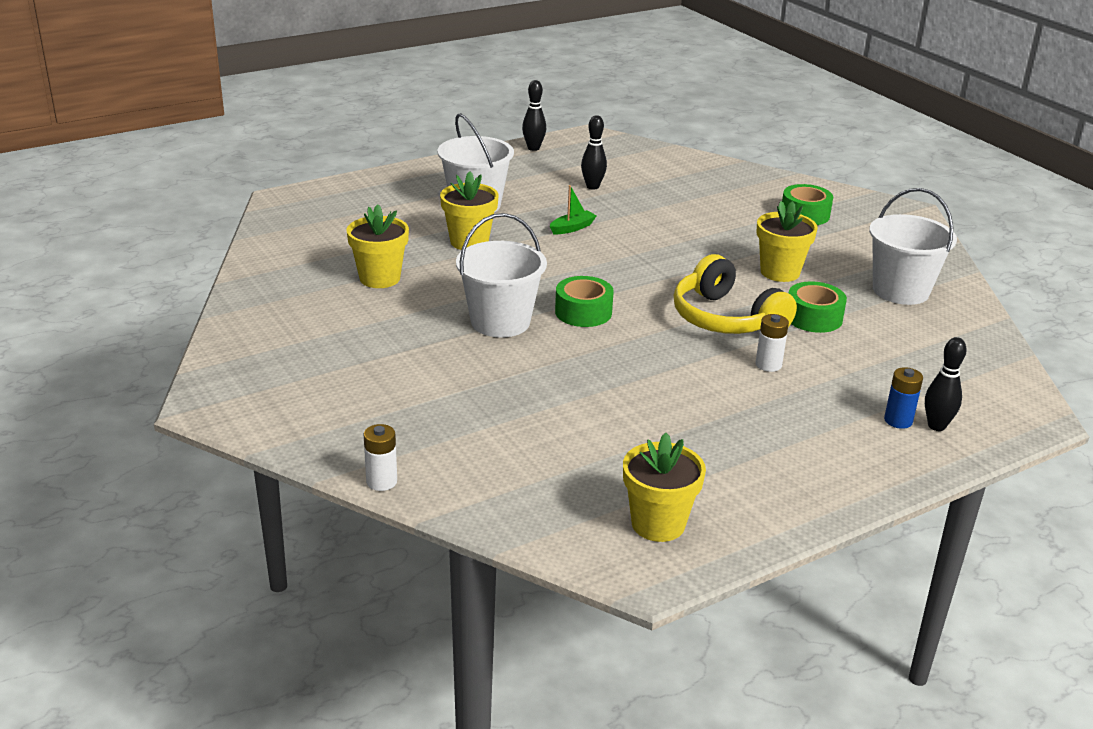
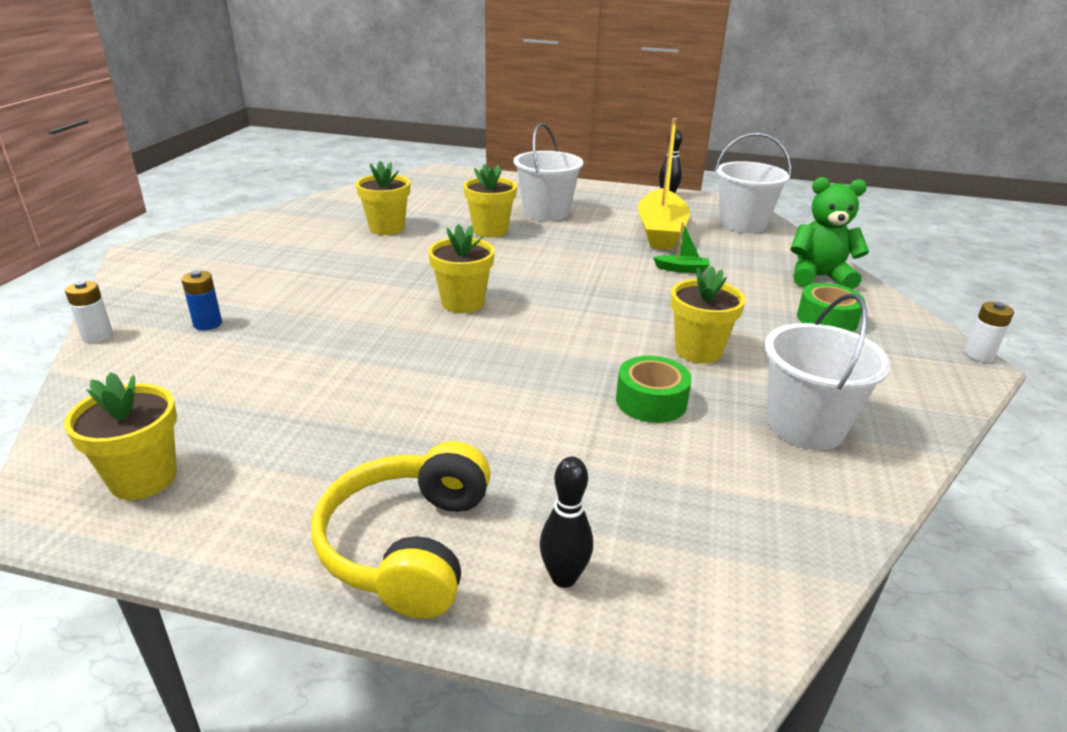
camera: 45 degrees right, 0 degrees up
(500, 322) = (394, 283): white bucket -> white bucket (742, 224)
(572, 228) = (583, 250): green boat -> green boat (682, 269)
(583, 312) = (463, 303): green tape -> yellow flower pot
(592, 186) = (661, 231): black bowling pin -> yellow boat
(726, 319) = (564, 361): yellow headphones -> yellow headphones (408, 545)
(751, 183) = (818, 277): none -> green teddy bear
(768, 365) = (519, 415): white battery -> white battery (978, 355)
(898, 421) = (533, 542): blue battery -> blue battery (207, 324)

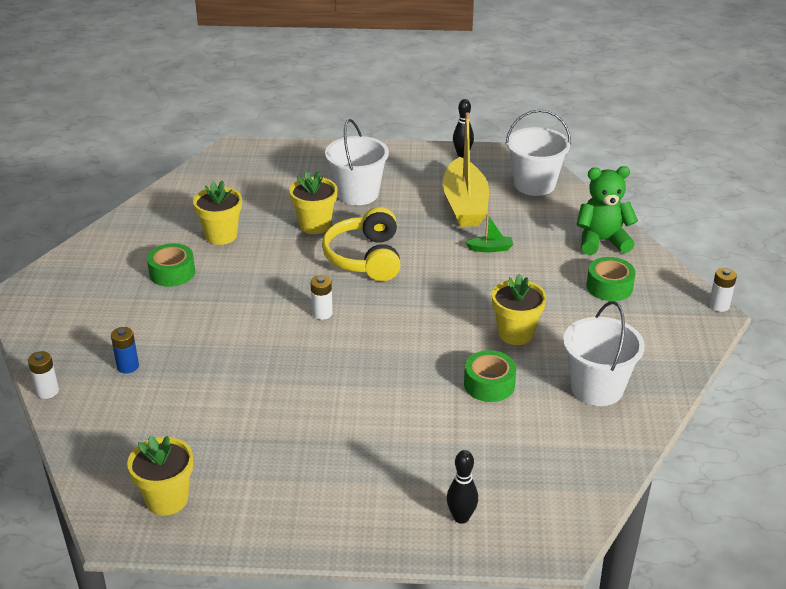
camera: 10 degrees left, 5 degrees up
(316, 250) = (172, 273): none -> green tape
(408, 545) = (361, 514): yellow headphones -> yellow headphones (365, 258)
(463, 303) = (322, 313): yellow flower pot -> white battery

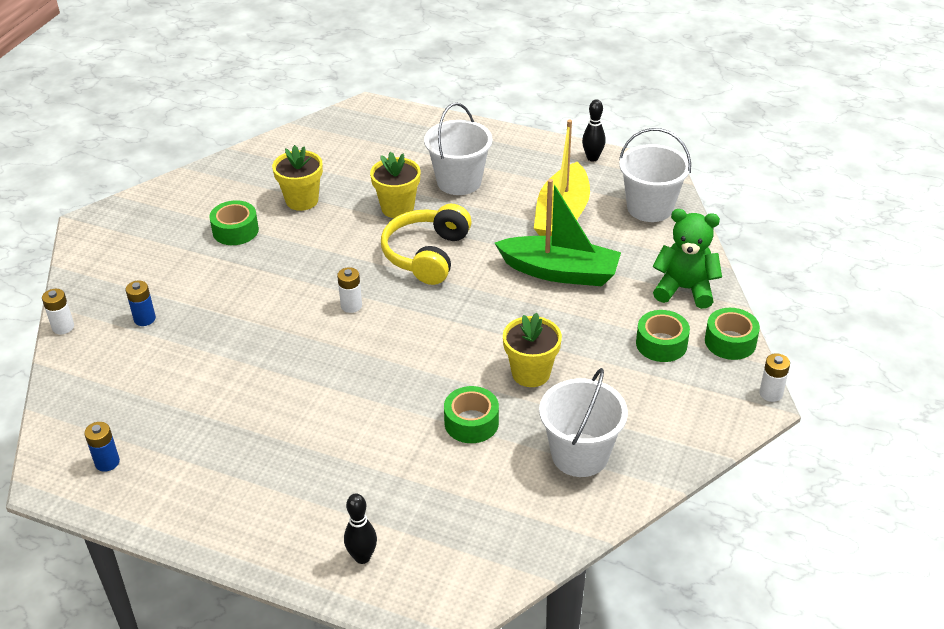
camera: 20 degrees right, 5 degrees up
(167, 499) = (107, 462): yellow flower pot -> blue battery
(490, 248) = (559, 272): green boat -> green boat, size x2.44
(663, 273) = (730, 341): none -> green tape

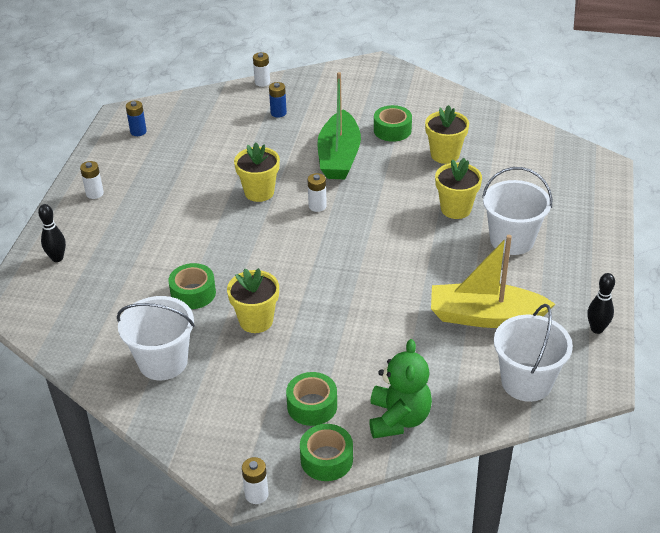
camera: 80 degrees right, 0 degrees up
(234, 515) = (94, 193): none -> white battery
(304, 351) = (259, 192): none -> yellow flower pot
(427, 255) = (396, 237): yellow headphones -> none
(559, 272) = (398, 324): green boat -> green boat (339, 156)

